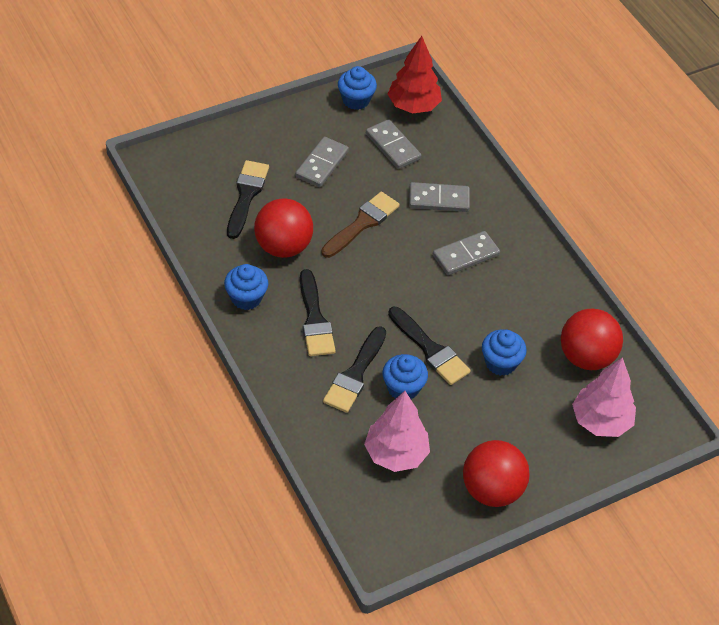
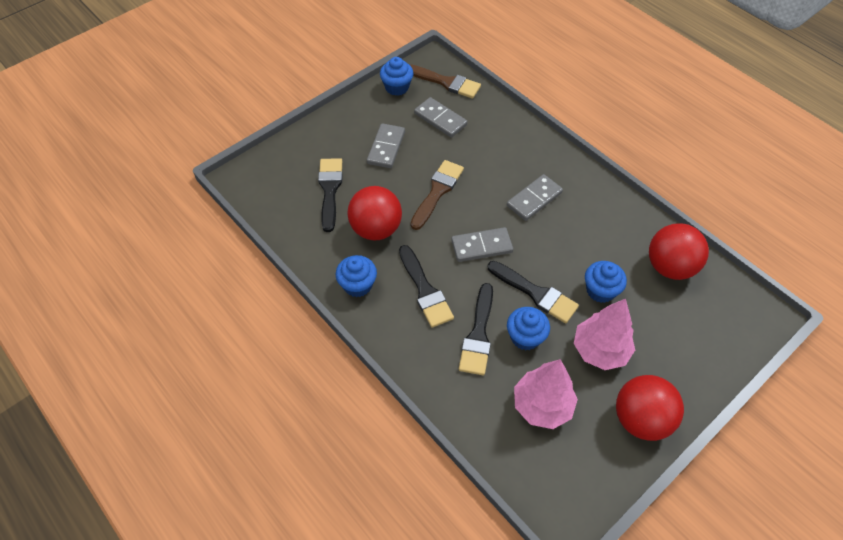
camera: 10 degrees left, 5 degrees up
(413, 106) = (445, 82): red tree -> brown brush
(439, 199) = (494, 155): grey domino -> grey domino (481, 246)
(600, 421) = (706, 324): pink tree -> pink tree (600, 350)

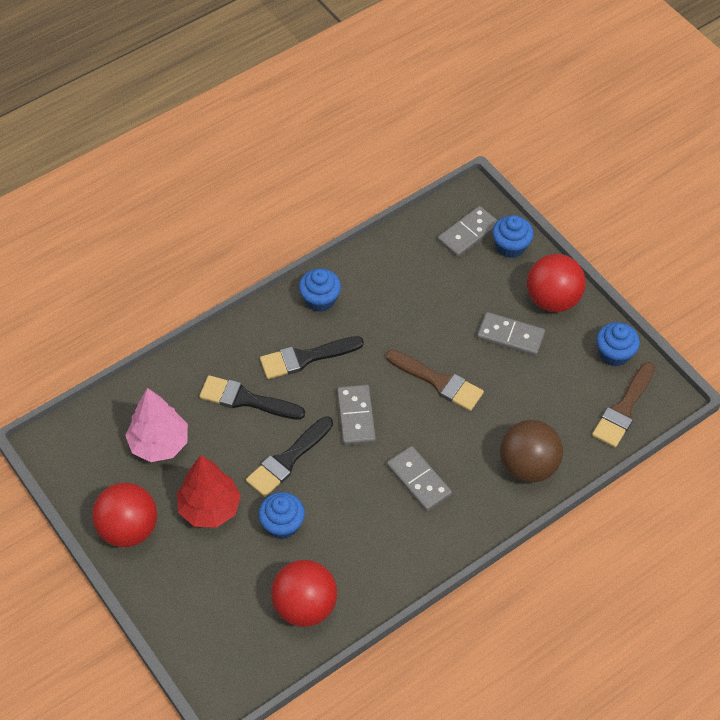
camera: 95 degrees right, 0 degrees up
(330, 190) = (448, 279): black brush -> none
(376, 229) = (390, 319): red ball -> red ball (552, 299)
(440, 119) = (556, 396): grey domino -> grey domino (468, 234)
(506, 133) = (528, 466): none -> brown ball
(525, 337) = (236, 441): blue cupcake -> blue cupcake (510, 246)
(600, 350) = (210, 508): pink tree -> red tree

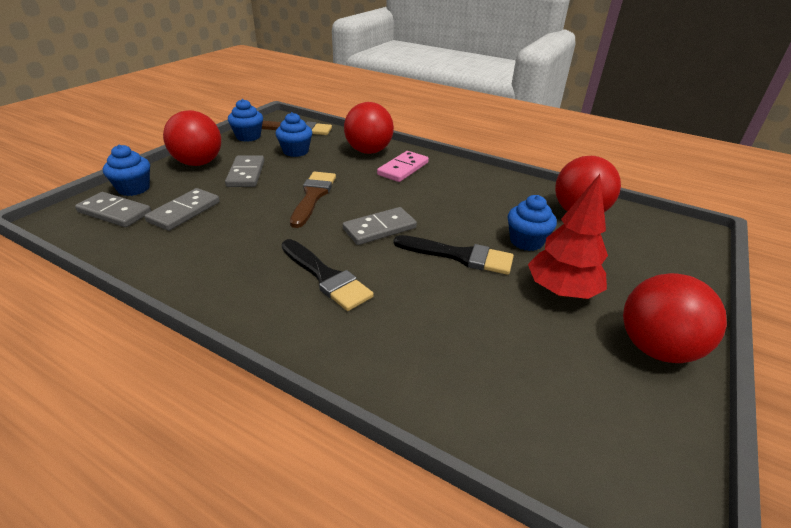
camera: 115 degrees left, 20 degrees down
(159, 444) = (531, 364): pink tree -> none
(246, 399) = (411, 306): black brush -> none
(320, 300) = (233, 288): blue cupcake -> blue cupcake (295, 151)
(418, 480) = (418, 187): grey domino -> grey domino (184, 212)
(468, 484) = (403, 169): none -> pink domino
(528, 466) = (368, 151): brown ball -> red ball

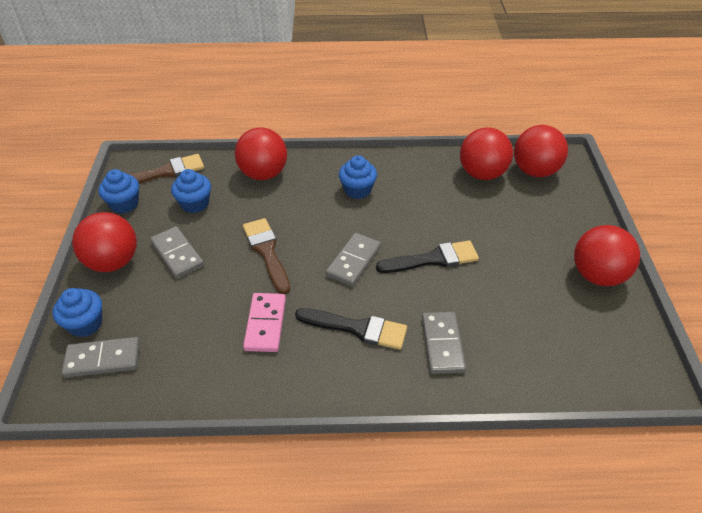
camera: 30 degrees left, 10 degrees up
(184, 212) = (170, 325): grey domino -> grey domino (442, 344)
(403, 169) = (313, 183): pink domino -> pink domino (265, 324)
(526, 241) = (467, 221): blue cupcake -> blue cupcake (357, 190)
(561, 291) = (519, 257): red tree -> none
(646, 229) = (534, 171): none -> red ball

